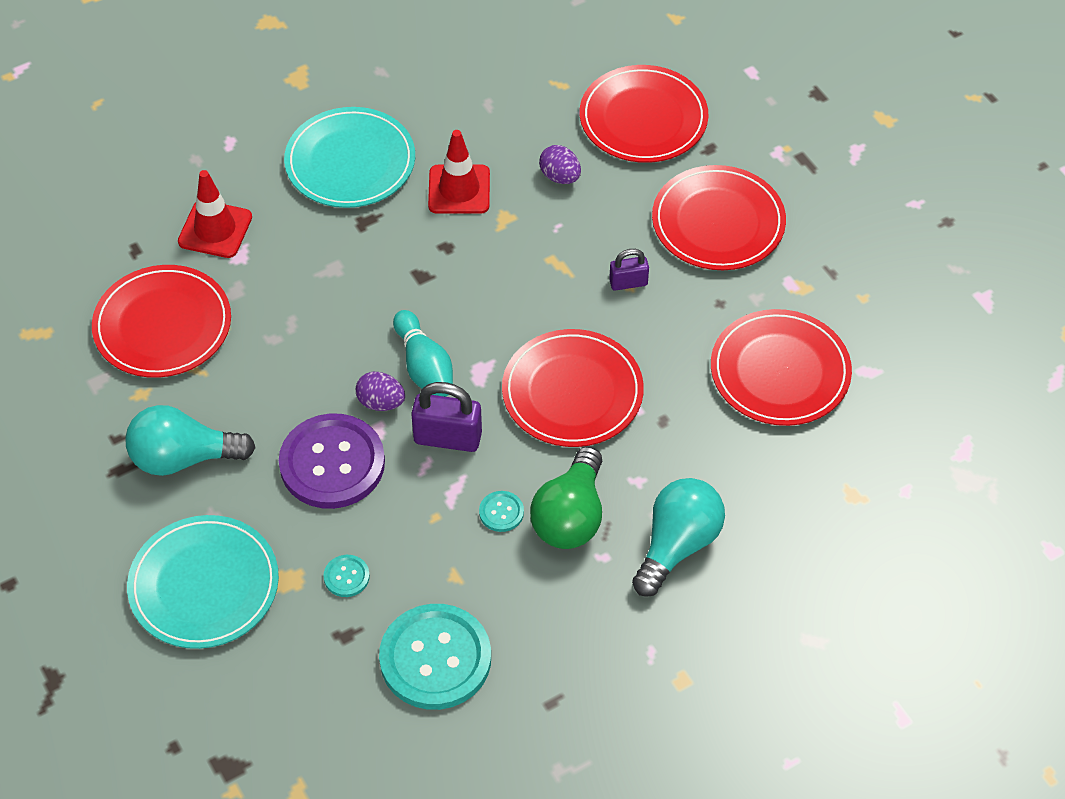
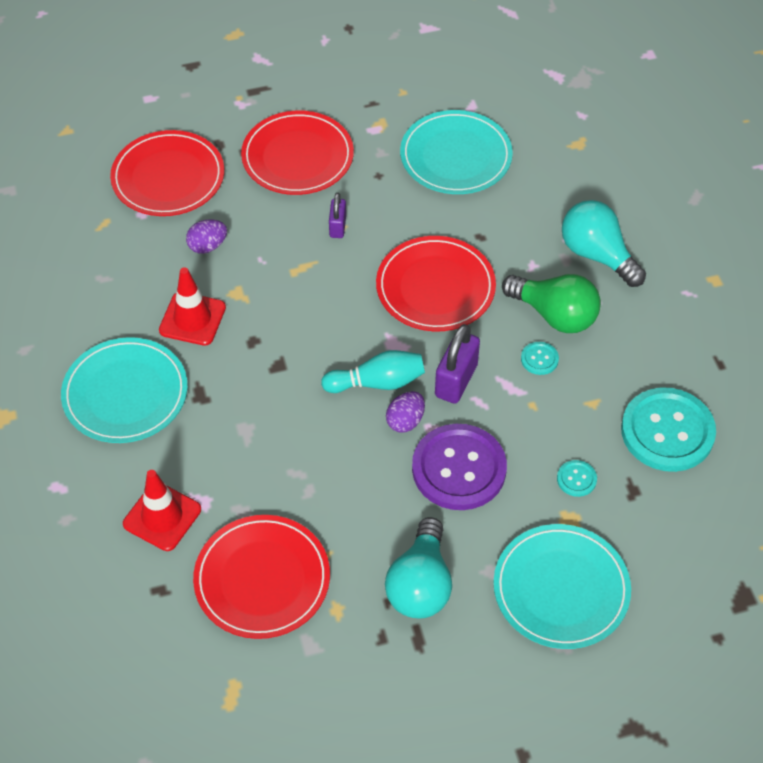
camera: 75 degrees left, 0 degrees up
(780, 371) = (456, 156): red plate -> turquoise plate

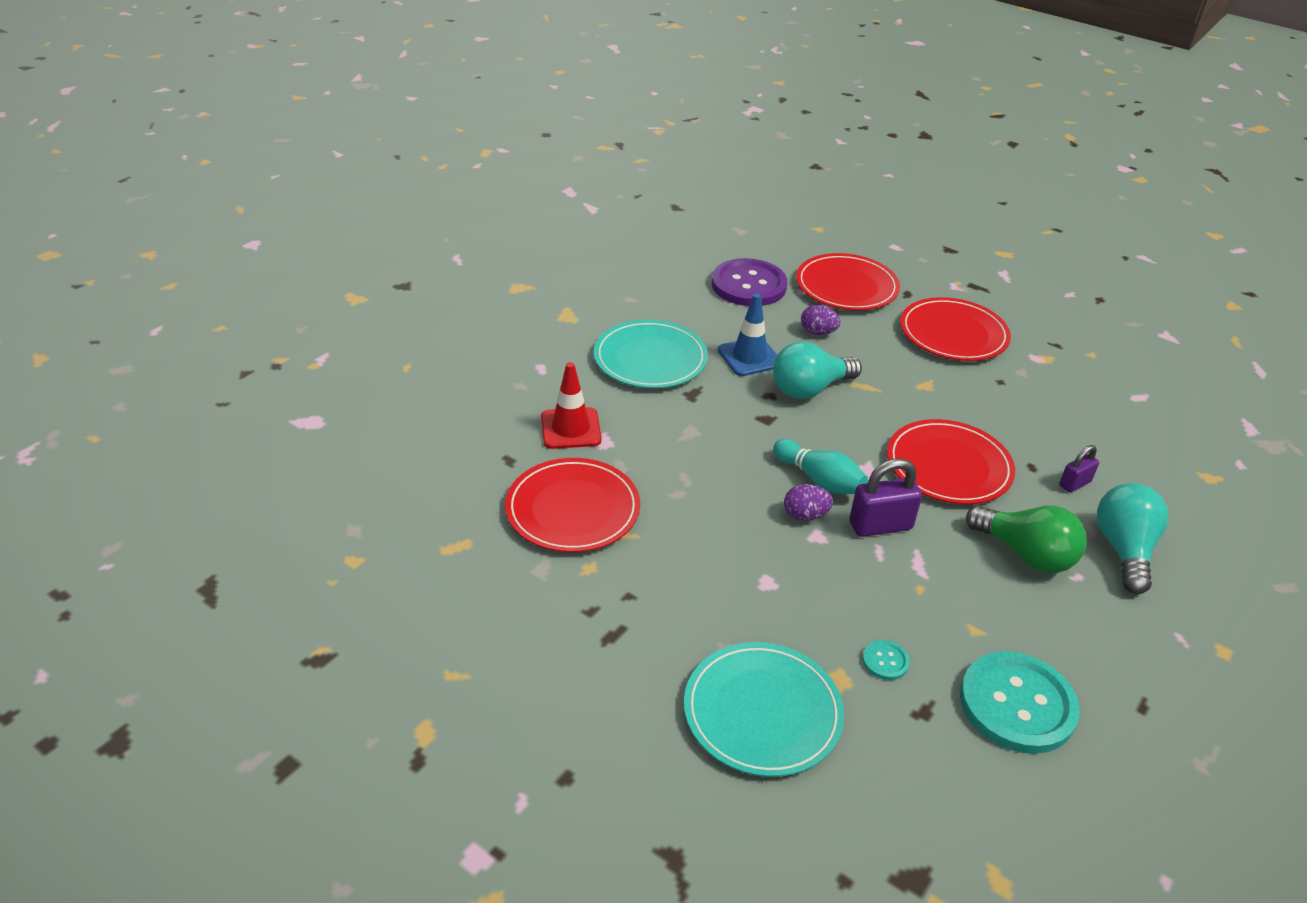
camera: 50 degrees right, 15 degrees down
(192, 319) = (749, 357): red traffic cone -> blue traffic cone
(337, 227) = (925, 385): purple padlock -> purple padlock (1074, 483)
(420, 584) = (665, 608): turquoise light bulb -> turquoise light bulb (809, 389)
(456, 156) = (1082, 412): turquoise plate -> none
(459, 469) = (801, 573): purple button -> purple button (748, 285)
(539, 359) = (970, 568): turquoise button -> none
(554, 315) = (1026, 554): green light bulb -> green light bulb turned 45 degrees counterclockwise

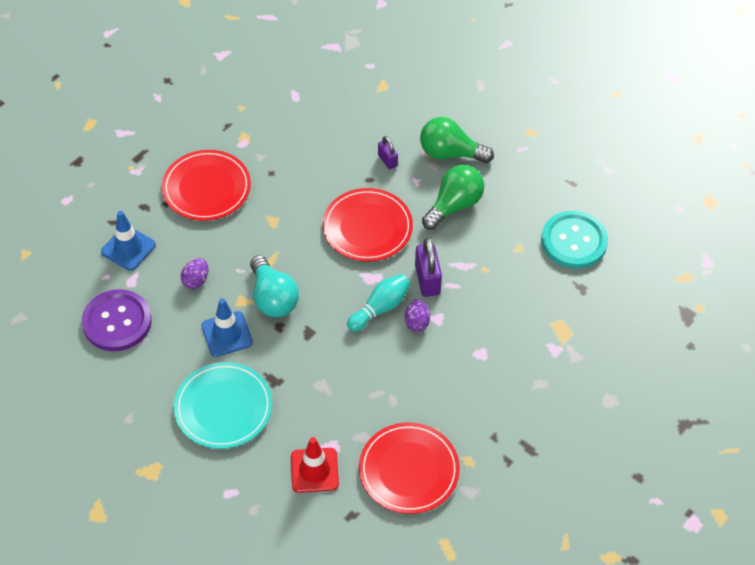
camera: 85 degrees left, 15 degrees up
(762, 712) = (586, 370): turquoise plate -> none
(846, 286) = (128, 248): red plate -> blue traffic cone
(885, 661) = (545, 299): turquoise button -> none
(1123, 550) = (450, 153): turquoise light bulb -> green light bulb

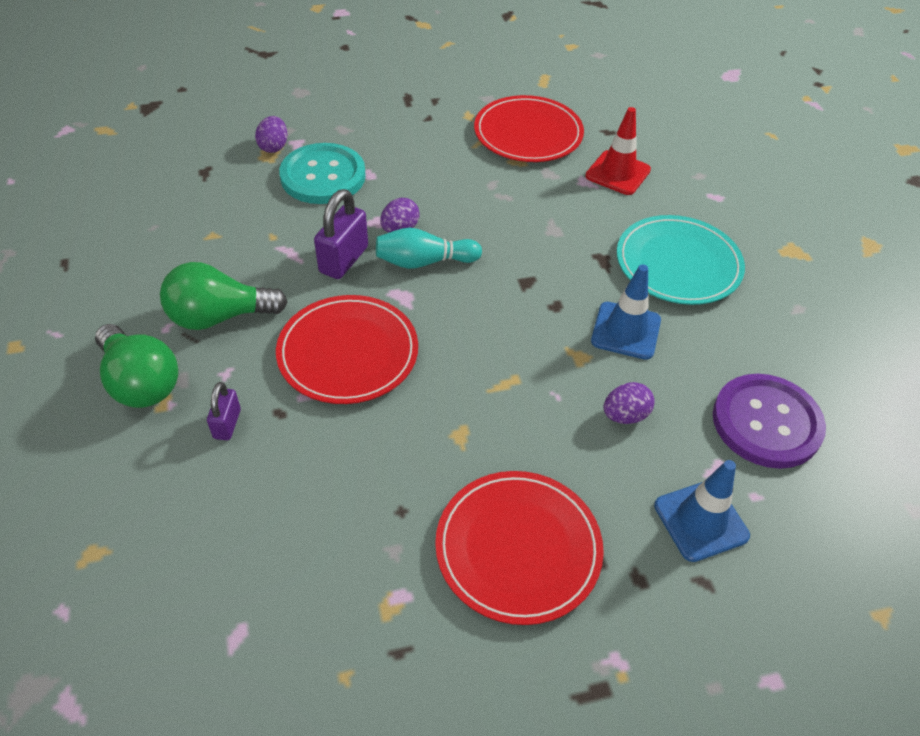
camera: 145 degrees left, 5 degrees down
(273, 298) = (539, 339): turquoise light bulb -> none
(565, 336) = (274, 147): none -> purple egg
(574, 241) = (151, 210): turquoise button -> turquoise button (323, 176)

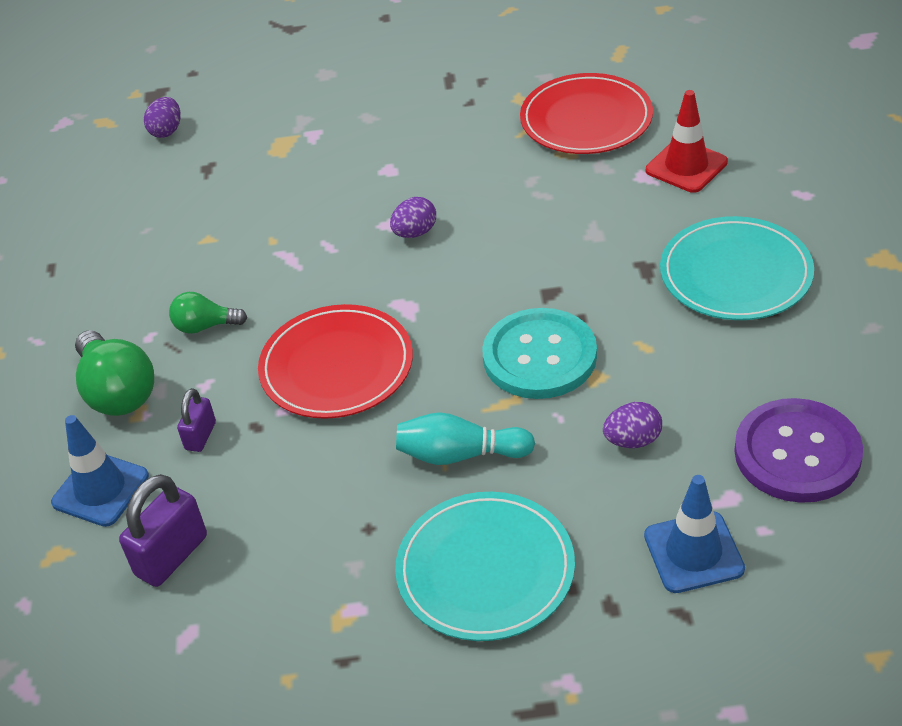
camera: 15 degrees right, 5 degrees down
(219, 317) = (205, 326): green light bulb -> green light bulb, size x0.58
(274, 147) = (287, 139): purple egg -> purple egg (166, 131)
(323, 176) = (337, 172): turquoise button -> turquoise button (539, 356)
(343, 260) = (346, 266): purple padlock -> purple padlock (171, 555)
(424, 262) = (436, 269): turquoise bowling pin -> turquoise bowling pin (460, 454)
(518, 548) = (485, 570): red plate -> turquoise plate
(625, 331) = (654, 349): blue traffic cone -> blue traffic cone (100, 489)

